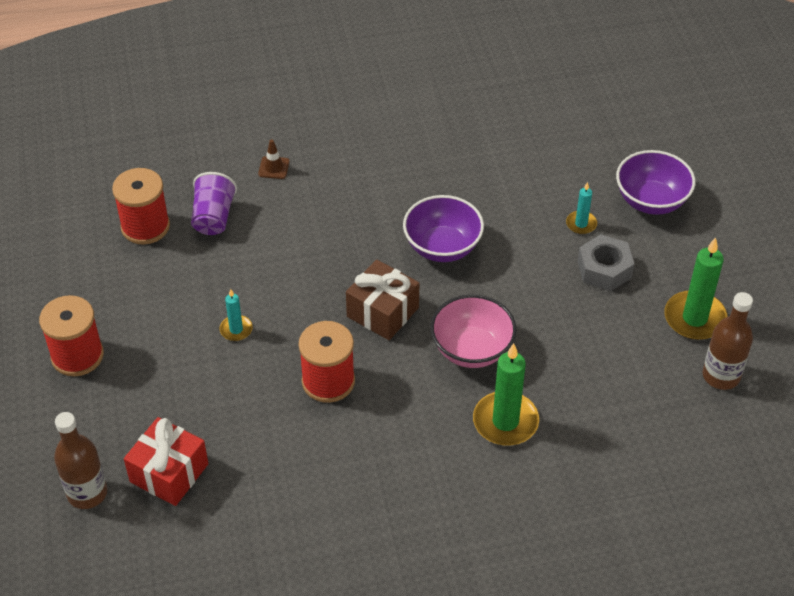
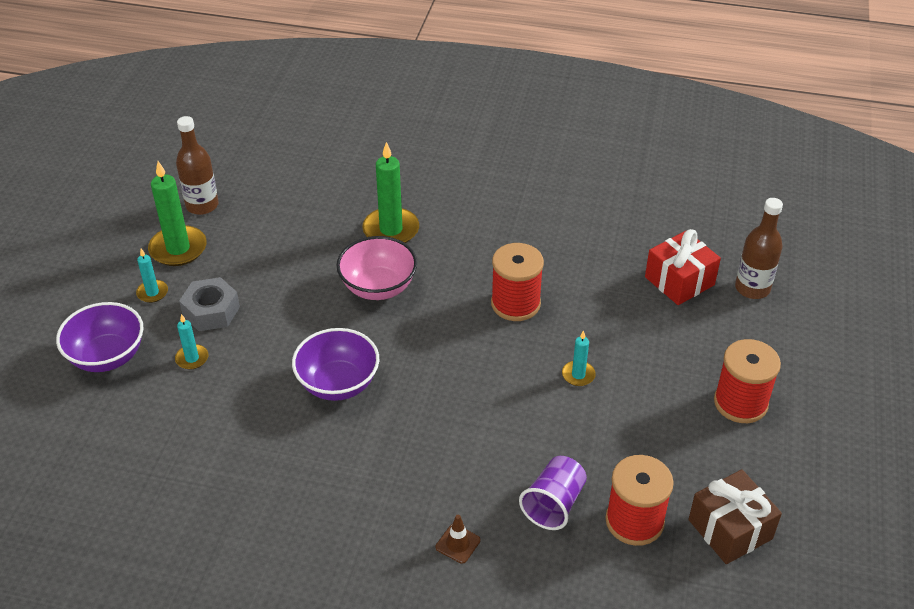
camera: 155 degrees left, 5 degrees down
(382, 312) = (434, 343): brown gift -> brown gift (730, 529)
(672, 267) = (152, 293): none -> turquoise candle

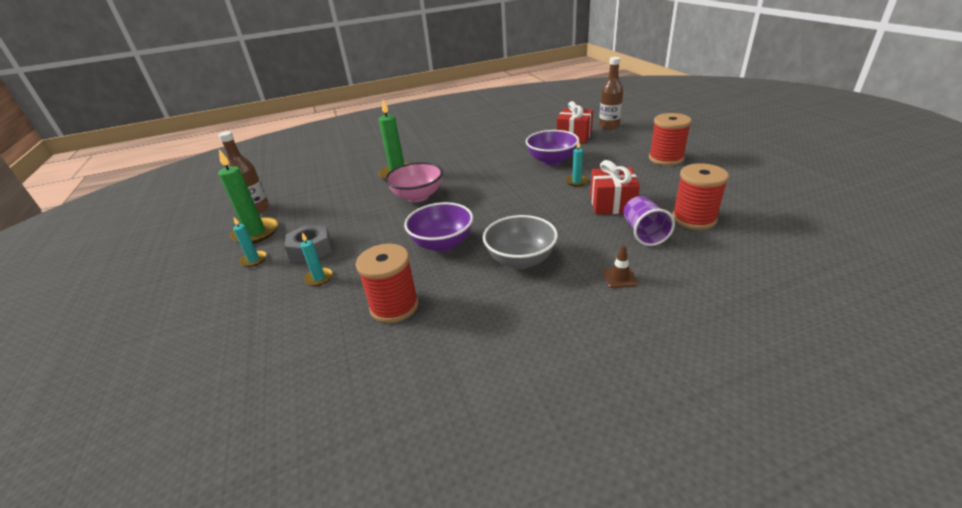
camera: 30 degrees left, 10 degrees down
(107, 356) = (243, 308): purple bowl -> purple bowl (551, 160)
(390, 457) = (520, 260): none -> grey bowl
(515, 304) = (506, 172): red spool -> red spool (394, 306)
(574, 438) = (612, 203): none -> red gift
(730, 529) = (740, 199): brown gift -> none

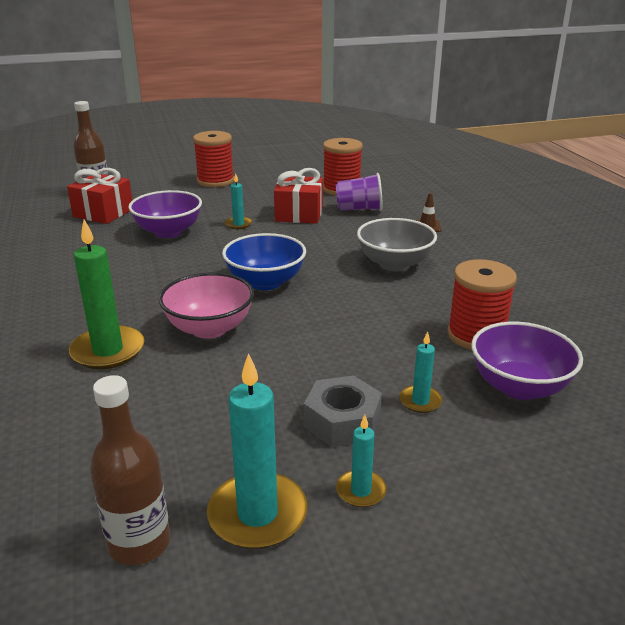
camera: 90 degrees left, 5 degrees down
(256, 233) = (257, 514): green candle -> turquoise candle
(442, 244) = (352, 307): purple bowl -> purple bowl (519, 386)
(479, 205) = (265, 282): none -> blue bowl

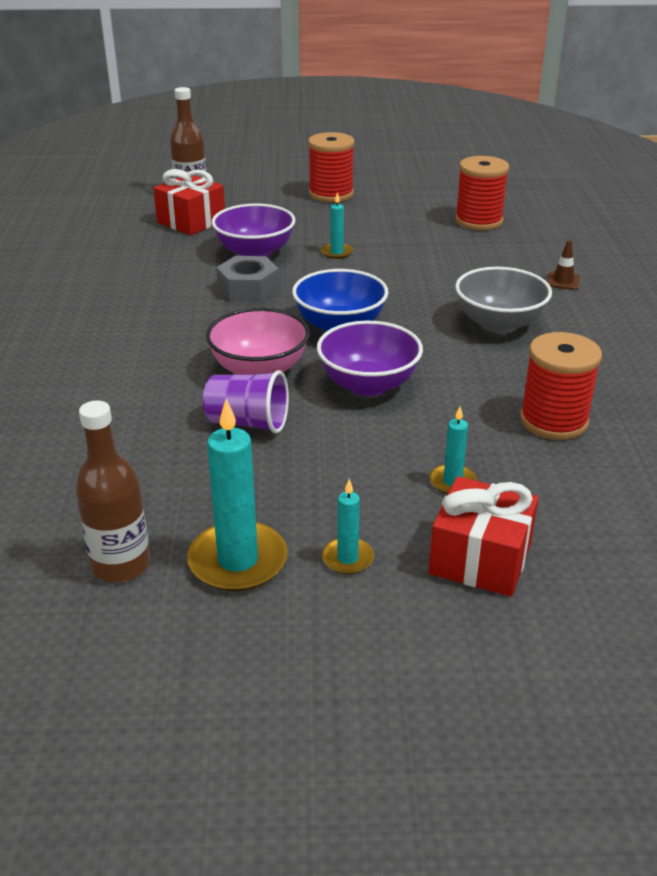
camera: 15 degrees right, 5 degrees up
(108, 351) = (148, 379): green candle -> none
(299, 214) = (413, 248): red gift -> red gift (480, 558)
(342, 421) = (359, 489): grey nut -> grey nut (248, 289)
(359, 209) = (488, 249): purple cup -> purple cup (248, 423)
(519, 386) = (572, 484): purple bowl -> purple bowl (368, 384)

